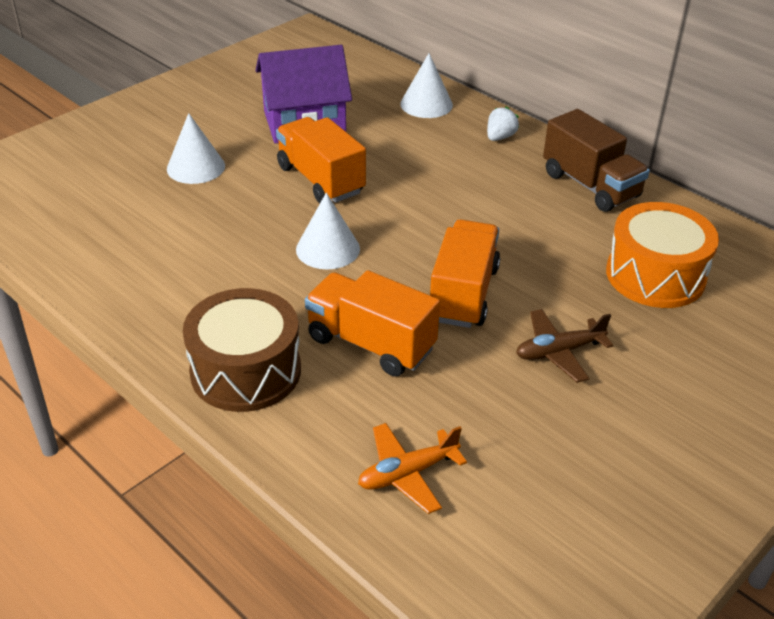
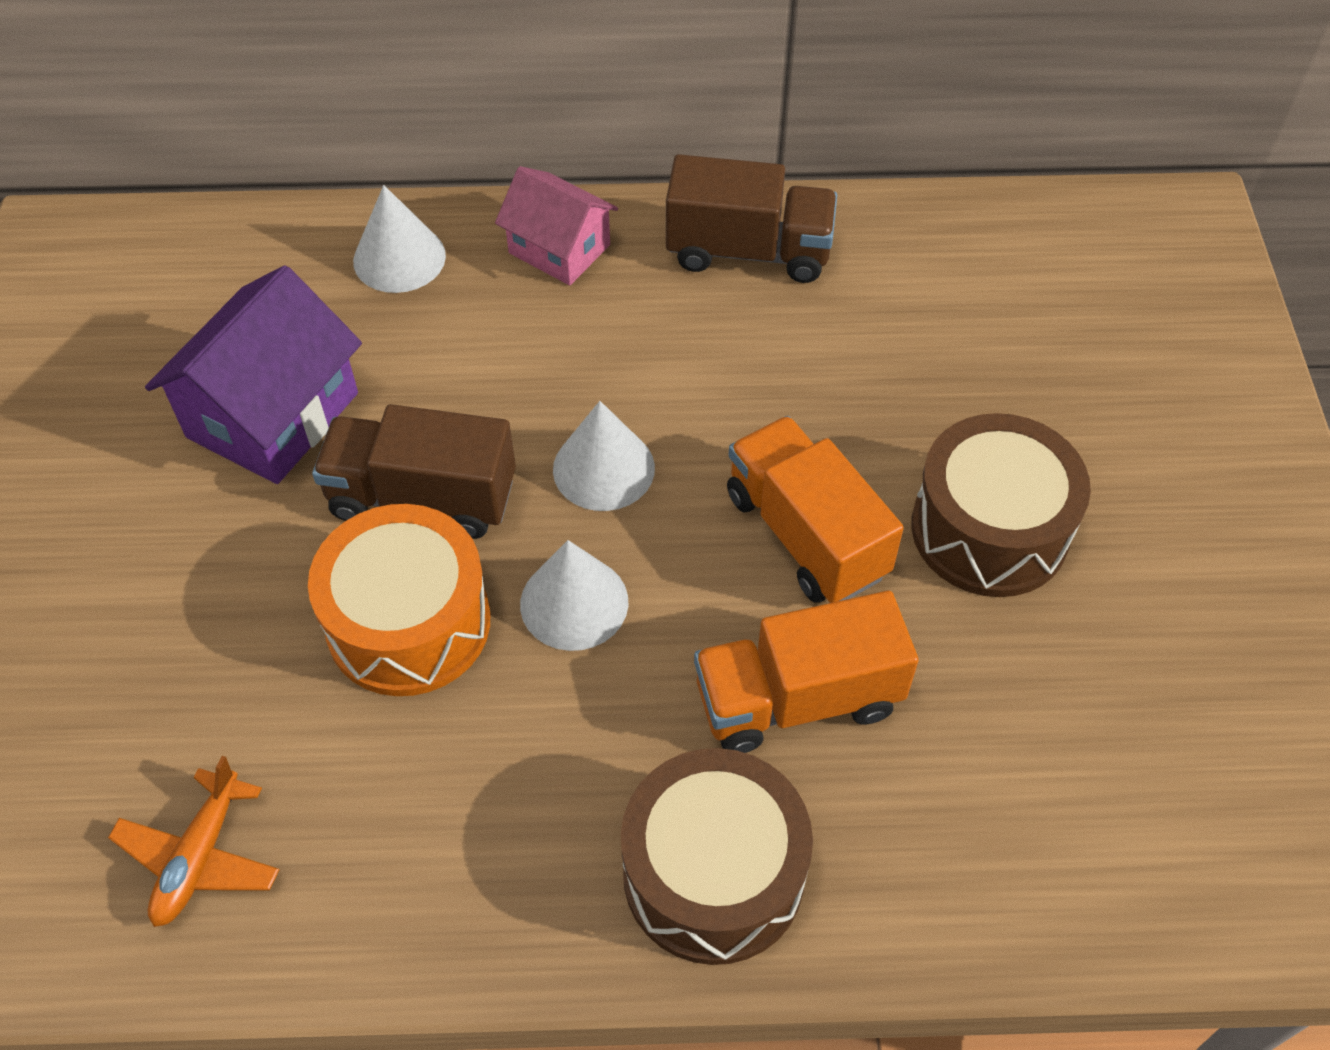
camera: 45 degrees left, 15 degrees up
(196, 167) = (217, 616): white cone -> white cone (603, 468)
(320, 180) = (423, 497): orange truck -> brown truck
(407, 473) = (1042, 834): orange plane -> orange plane (200, 857)
(500, 137) = (559, 249): white strawberry -> pink house
(559, 352) = (989, 529): brown plane -> brown drum
(655, 275) = (958, 336): orange drum -> orange drum (408, 622)

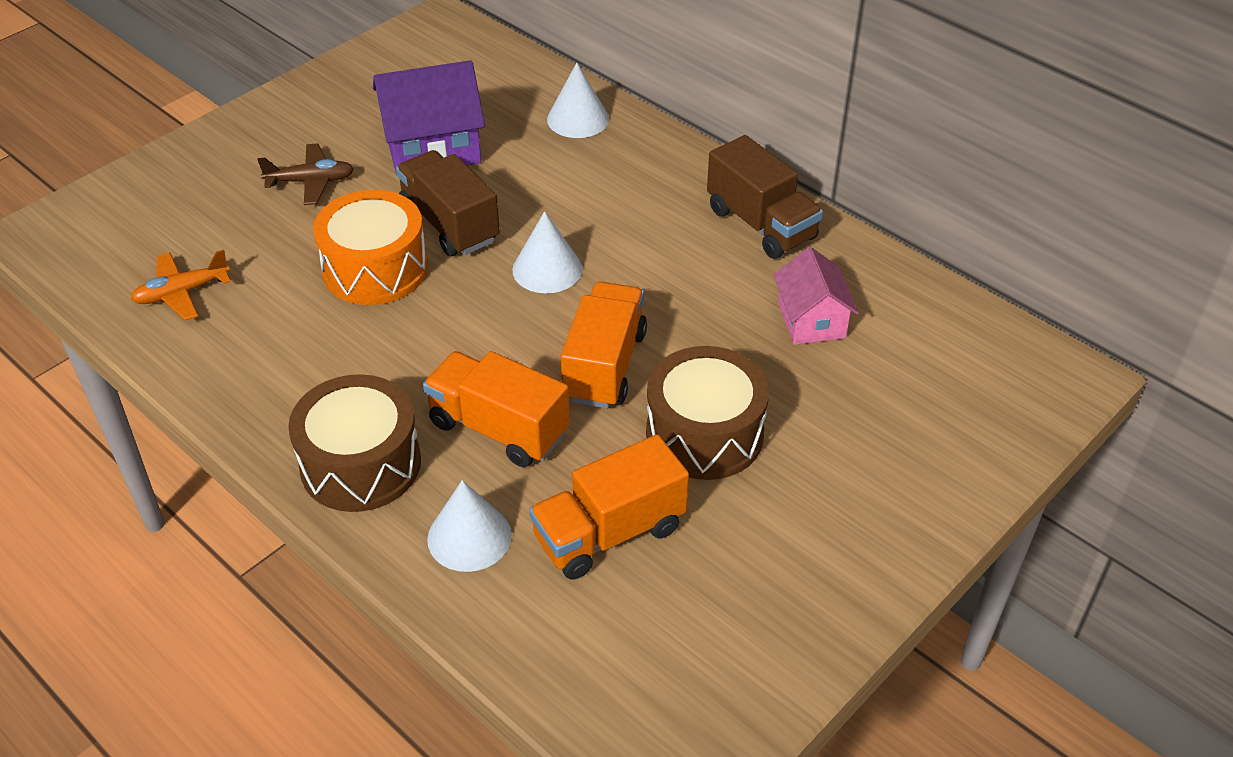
camera: 45 degrees right, 10 degrees down
(171, 573) = (311, 182): none -> brown plane
(559, 249) = (661, 162): pink house -> pink house (811, 320)
(574, 602) = (455, 313): white cone -> white cone (469, 537)
(1045, 716) = (609, 533): none -> orange truck

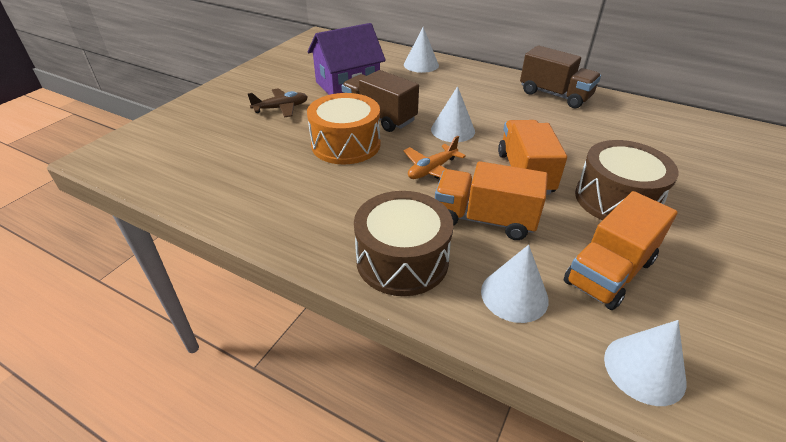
camera: 15 degrees left, 5 degrees down
(182, 293) = (218, 175): orange plane -> orange plane (432, 170)
(558, 650) = (644, 369): none -> white cone
(811, 320) = (622, 133): pink house -> none

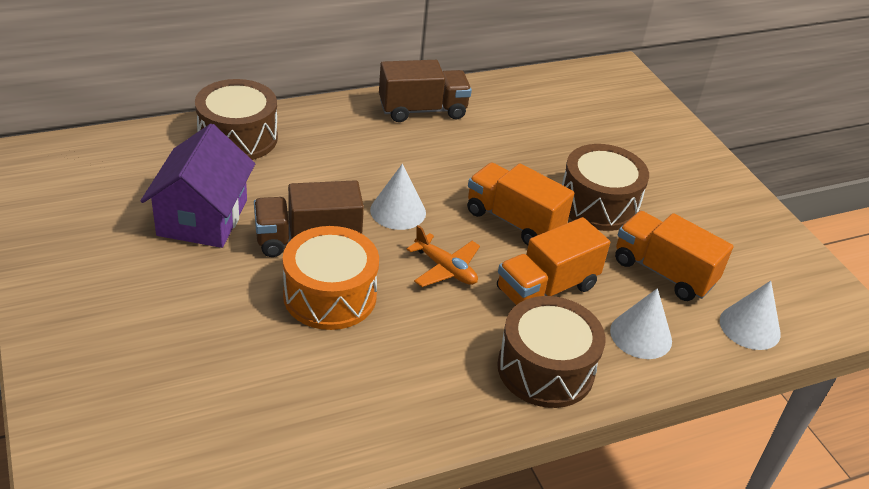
camera: 55 degrees left, 0 degrees up
(281, 108) = (181, 299): brown plane -> none
(421, 65) = (238, 138): white cone -> brown drum
(432, 170) = (445, 269): orange plane -> orange plane turned 45 degrees counterclockwise
(609, 272) = (663, 272): orange truck -> orange truck turned 135 degrees clockwise

